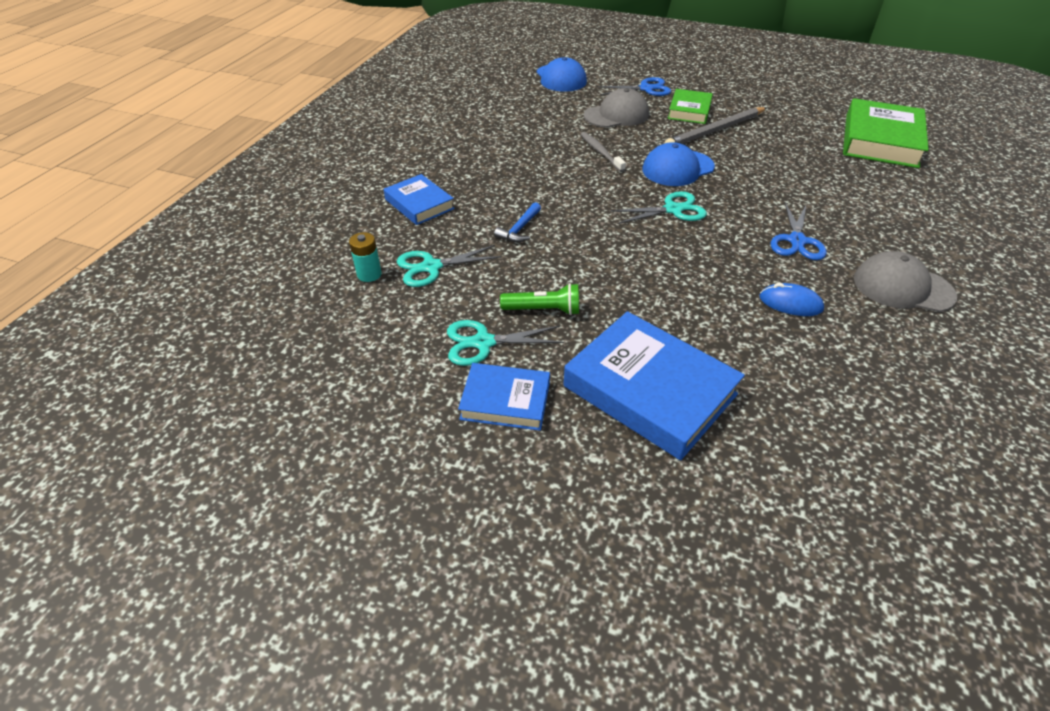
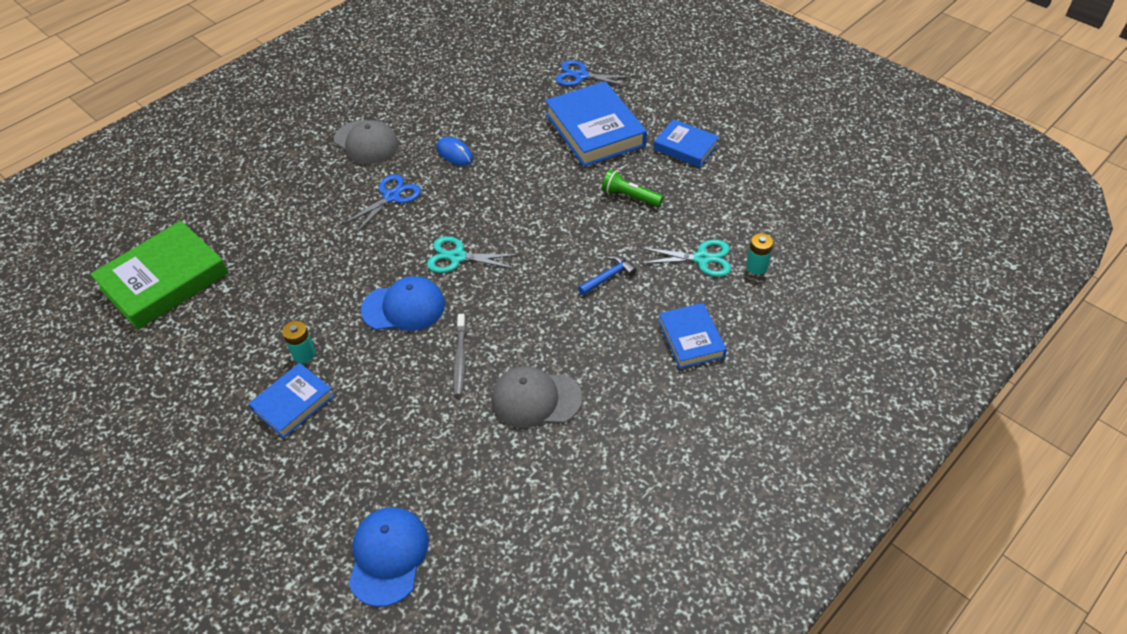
camera: 155 degrees left, 5 degrees up
(483, 343) = (684, 185): turquoise scissors -> none
(616, 115) = (386, 426): grey cap -> grey cap (535, 399)
(646, 89) = (296, 476): blue scissors -> blue scissors (580, 76)
(689, 111) = (293, 403): green book -> blue book
(716, 130) = (304, 354): grey pencil -> turquoise battery

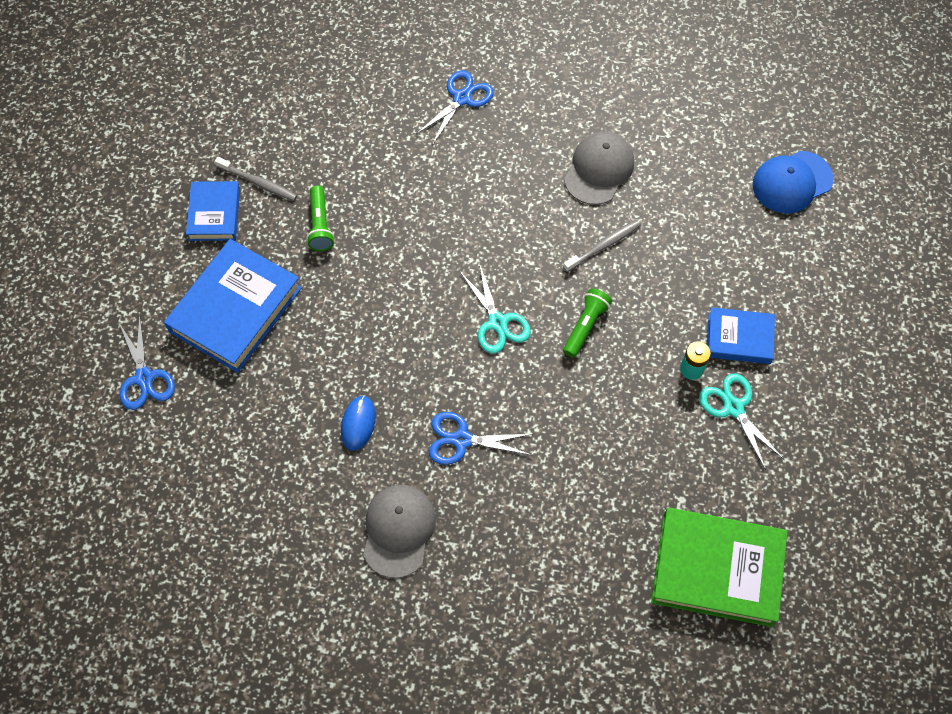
camera: 125 degrees left, 15 degrees up
(404, 307) = (585, 326): blue cap -> green flashlight
(535, 399) = (599, 170): grey cap -> grey cap turned 120 degrees counterclockwise
(608, 277) = (436, 189): blue hammer -> none
(691, 339) = (462, 98): blue book -> blue scissors
(697, 179) = (258, 182): none -> grey toothbrush
(702, 258) = (365, 131): turquoise scissors -> turquoise scissors (733, 407)
(756, 267) = (348, 88): turquoise battery -> none

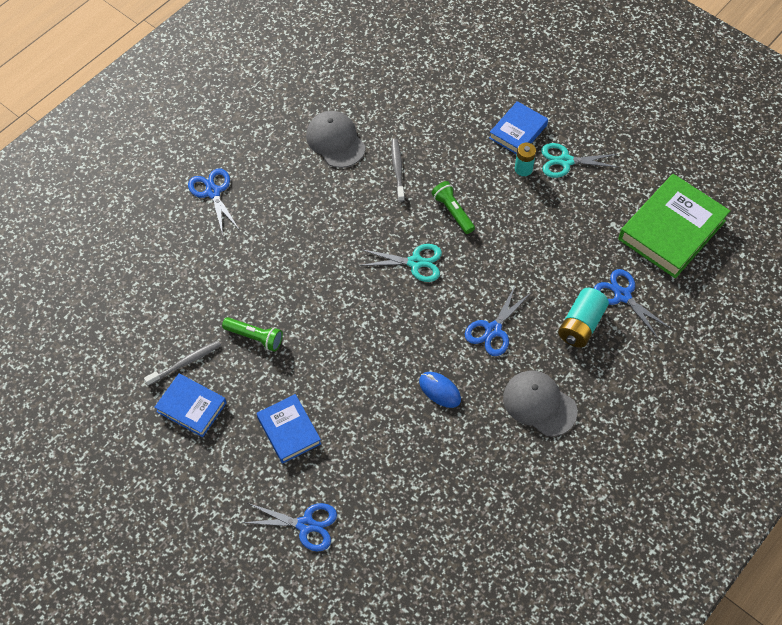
camera: 60 degrees left, 5 degrees down
(235, 310) = (289, 431): blue book -> blue book, size x0.57
(523, 527) = (581, 325): none -> turquoise battery
(590, 554) = (622, 295): none -> blue scissors
(792, 182) = (422, 42): blue cap -> none

